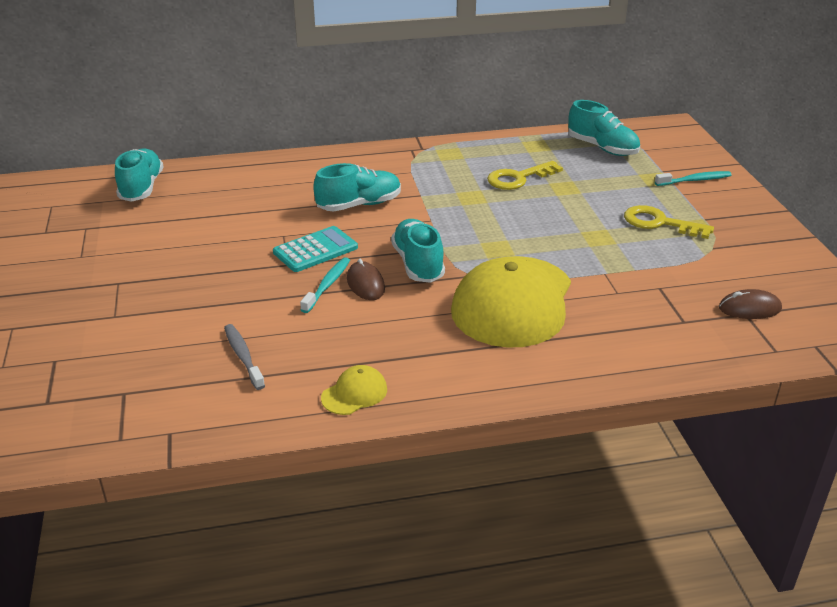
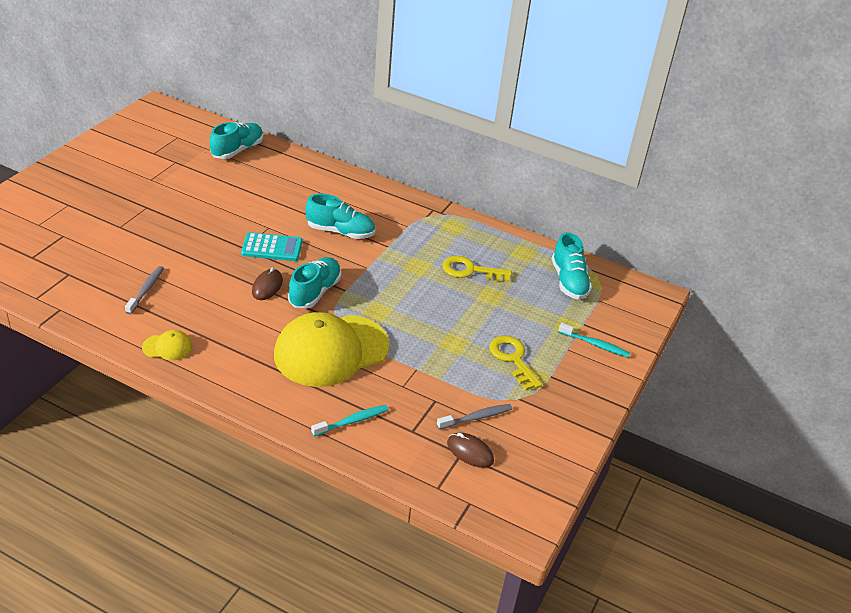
camera: 35 degrees right, 5 degrees up
(327, 285) = (246, 274): turquoise toothbrush -> turquoise toothbrush (352, 421)
(709, 280) = (476, 417): none -> grey toothbrush

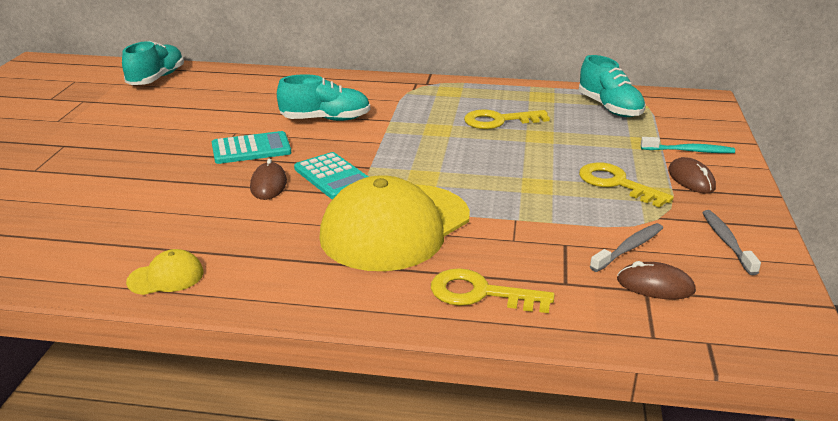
camera: 15 degrees left, 10 degrees down
(146, 290) = (102, 223): grey toothbrush -> grey toothbrush (727, 242)
(315, 292) = (333, 177): turquoise shoe -> turquoise calculator
(352, 421) = (480, 293): turquoise toothbrush -> yellow key
(572, 372) = (691, 179): none -> brown mouse

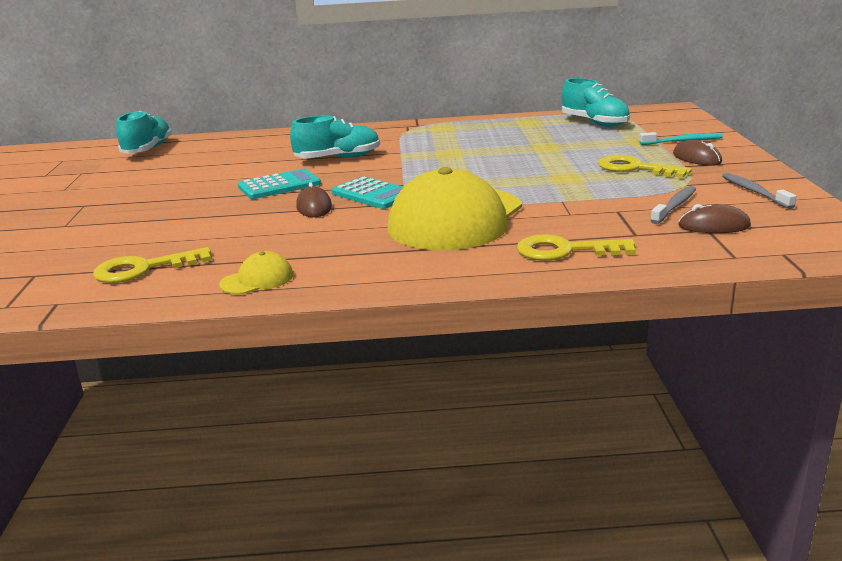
camera: 10 degrees left, 5 degrees down
(498, 121) = (501, 141): yellow key -> yellow key (143, 269)

